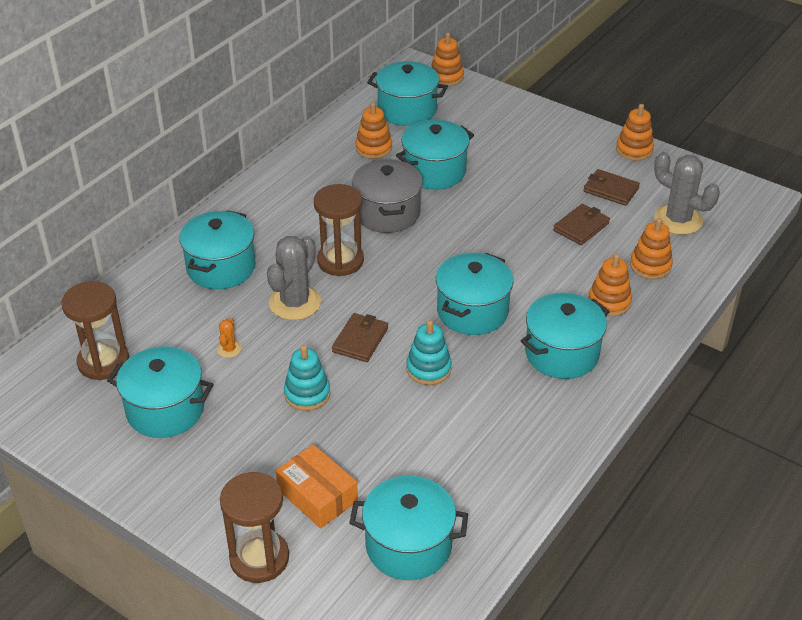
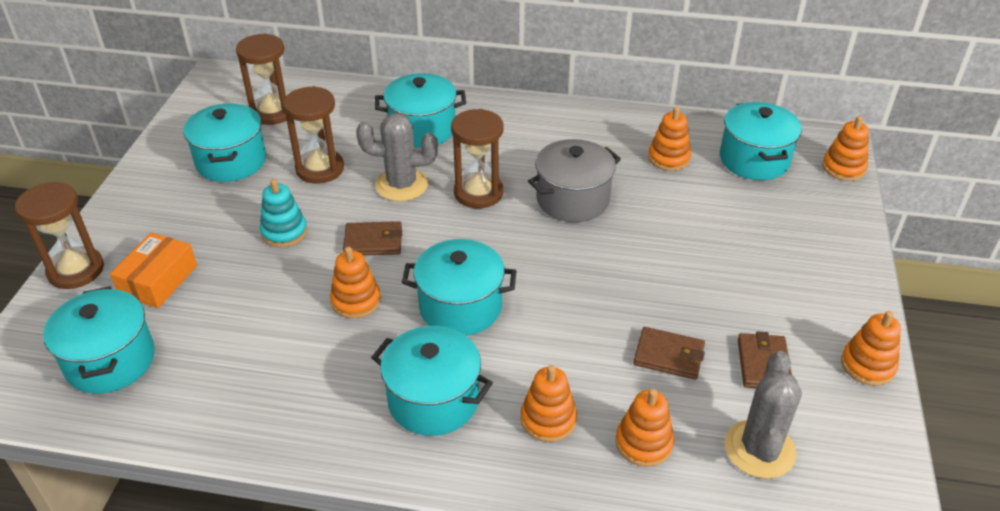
camera: 65 degrees right, 0 degrees up
(229, 349) = (320, 169): orange cactus -> brown hourglass
(428, 369) = (356, 301): turquoise stacking toy -> orange stacking toy
(434, 171) = (668, 210): turquoise pot -> none

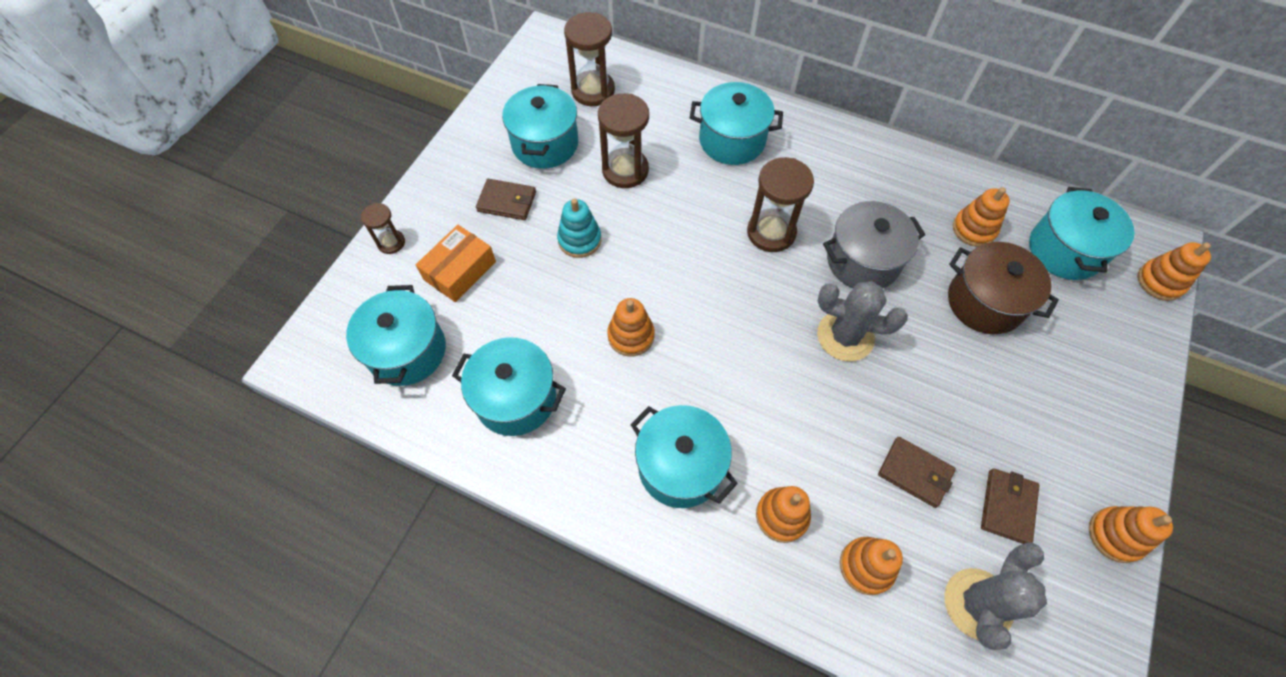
camera: 15 degrees right, 20 degrees up
(76, 270) = (391, 243): brown hourglass -> brown hourglass, size x0.56
(373, 241) = (659, 269): brown wallet -> brown wallet (507, 201)
(401, 185) = (699, 207): grey cactus -> grey cactus (845, 336)
(460, 307) = (726, 366): turquoise pot -> turquoise pot (516, 398)
(694, 210) = (984, 302): none -> brown pot

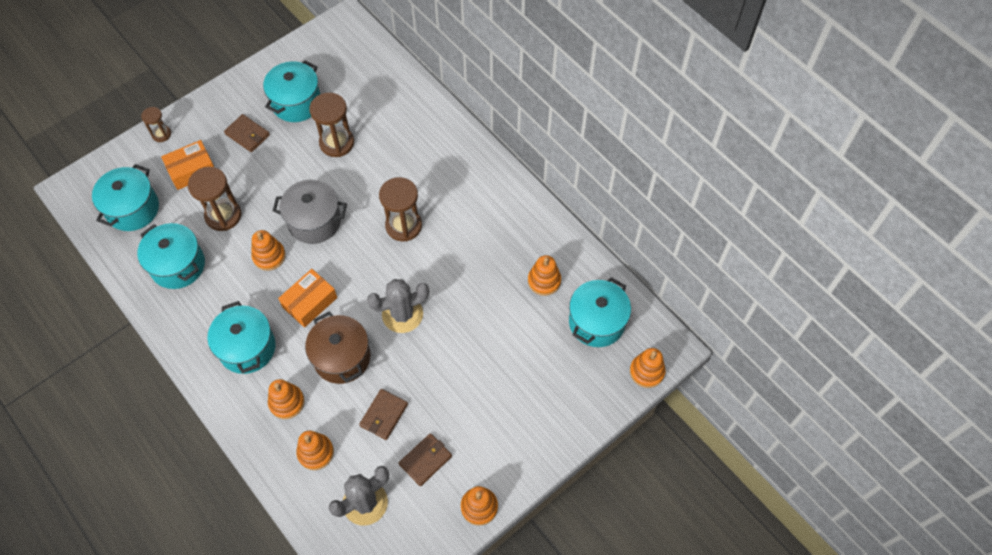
camera: 25 degrees right, 0 degrees up
(579, 240) = (277, 180): turquoise stacking toy -> none
(593, 91) = (352, 75): brown hourglass -> brown hourglass (223, 215)
(722, 371) = (310, 302): none -> orange box
(732, 140) = (423, 149): turquoise pot -> none
(845, 336) = (402, 314): grey cactus -> grey cactus turned 60 degrees counterclockwise
(863, 261) = (450, 270): grey pot -> grey pot (314, 221)
(915, 473) = (384, 415): brown wallet -> brown wallet turned 60 degrees clockwise
(984, 302) = (512, 332): brown pot -> brown pot (342, 357)

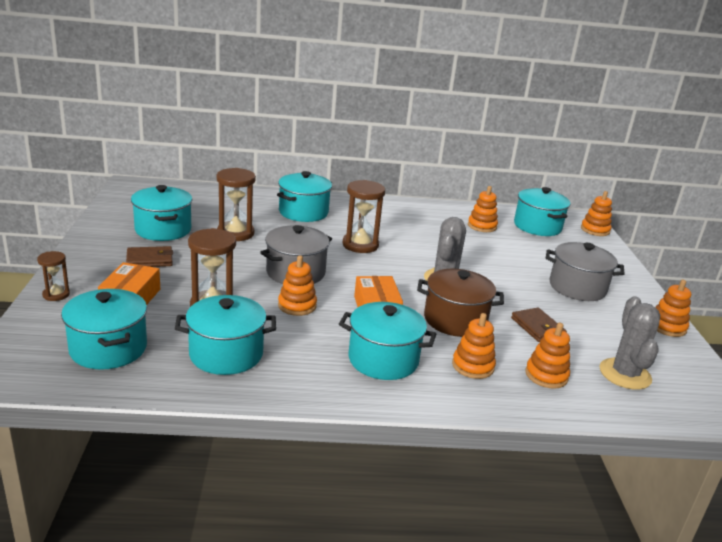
camera: 55 degrees left, 35 degrees down
(422, 150) = (303, 212): none -> turquoise pot
(425, 460) = (601, 329): brown wallet -> none
(487, 412) = (577, 288): none -> grey pot

